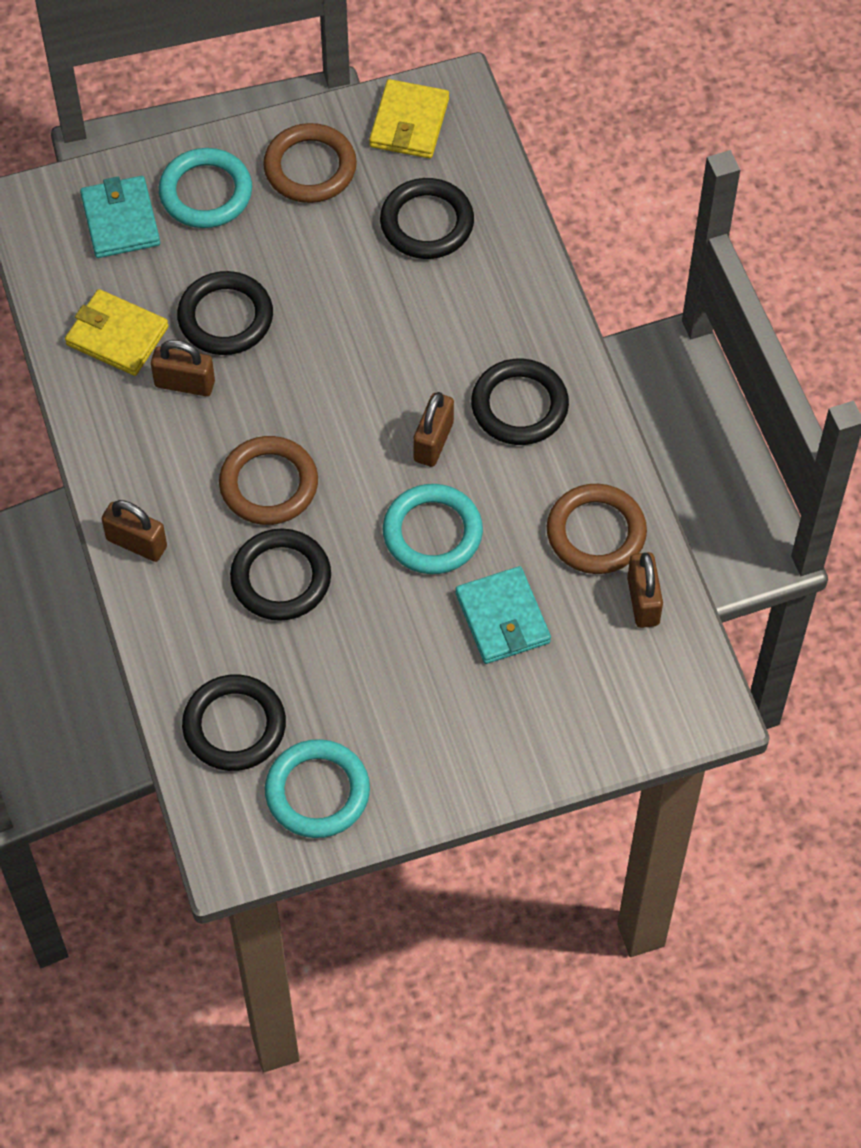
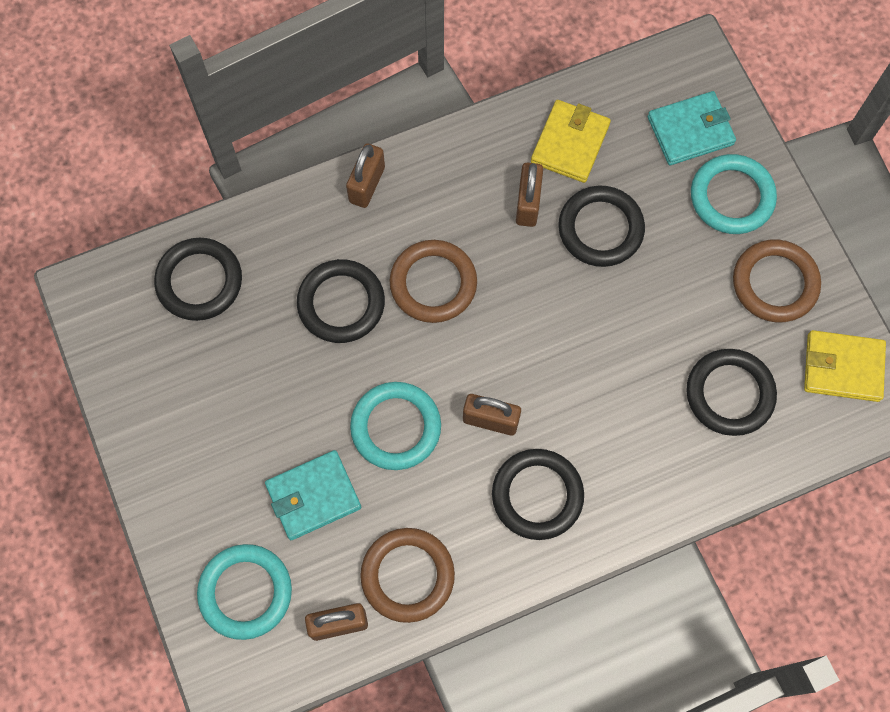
camera: 85 degrees right, 10 degrees up
(317, 792) = (140, 354): turquoise ring -> turquoise ring (245, 592)

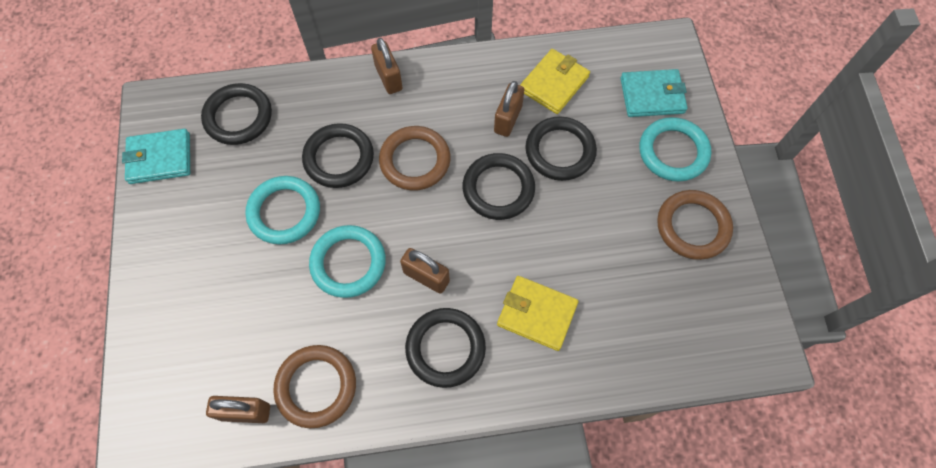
camera: 15 degrees right, 5 degrees down
(245, 592) = (181, 364): turquoise ring -> turquoise ring (284, 212)
(313, 496) = (263, 300): turquoise wallet -> turquoise wallet (160, 158)
(367, 184) = (388, 78): brown padlock -> brown padlock turned 60 degrees counterclockwise
(729, 394) = (632, 306): black ring -> black ring (498, 189)
(842, 367) = (735, 309): yellow wallet -> yellow wallet (537, 314)

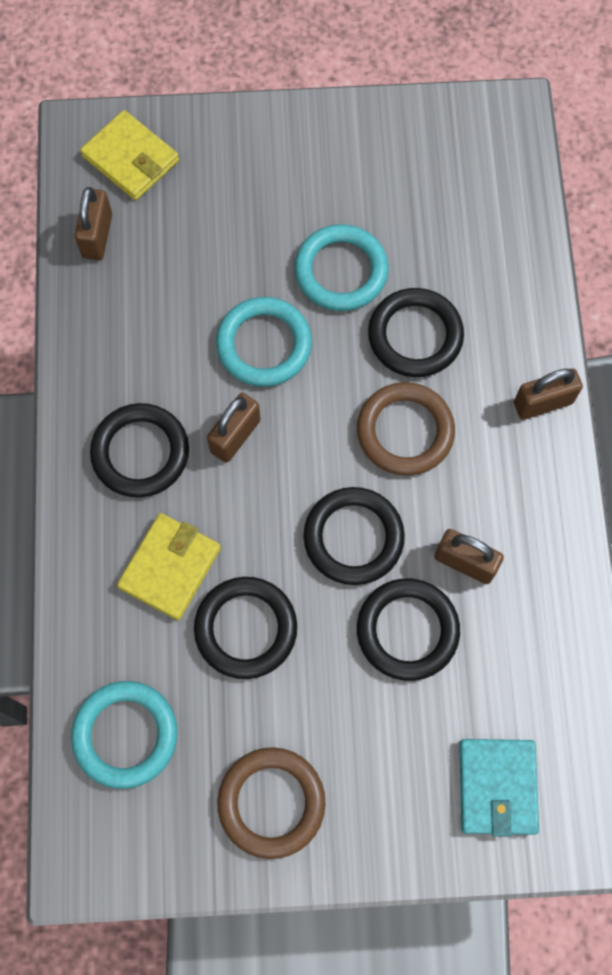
camera: 95 degrees right, 5 degrees up
(160, 158) = (428, 128): turquoise wallet -> none
(238, 117) = (486, 214): black ring -> black ring (246, 629)
(316, 386) = (115, 308): brown ring -> none
(554, 83) = (525, 638): yellow wallet -> yellow wallet (130, 159)
(673, 152) = (395, 799): turquoise ring -> turquoise ring (125, 735)

